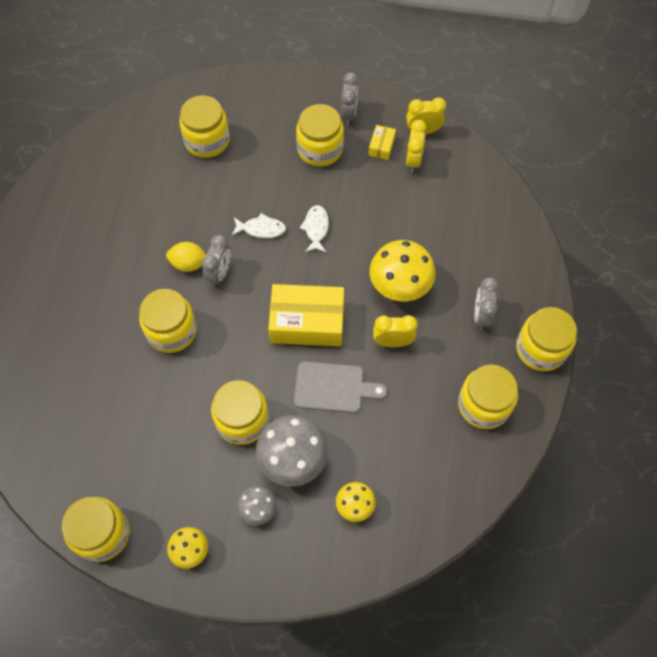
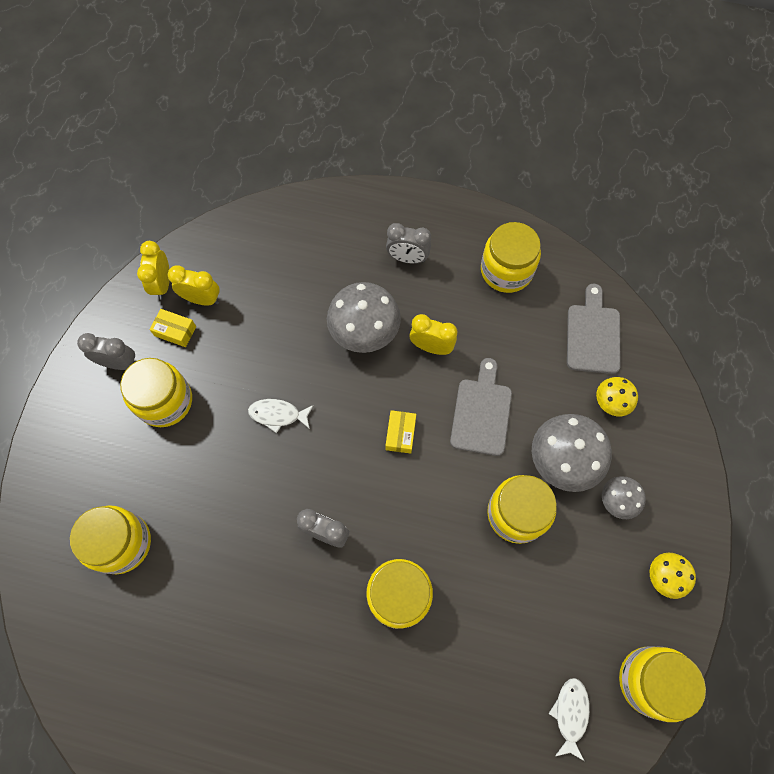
camera: 85 degrees left, 5 degrees up
(189, 264) = (307, 571): yellow lemon -> none
(261, 229) = (269, 479): white fish -> white fish (570, 714)
(307, 322) = (400, 434): yellow box -> yellow box, size x0.46
(392, 342) = (431, 347): yellow clock -> yellow clock turned 105 degrees clockwise
(400, 286) = (364, 332): yellow mushroom -> grey mushroom
(425, 489) = (593, 334): none -> grey cutting board
(541, 349) = (448, 211): yellow jar -> none

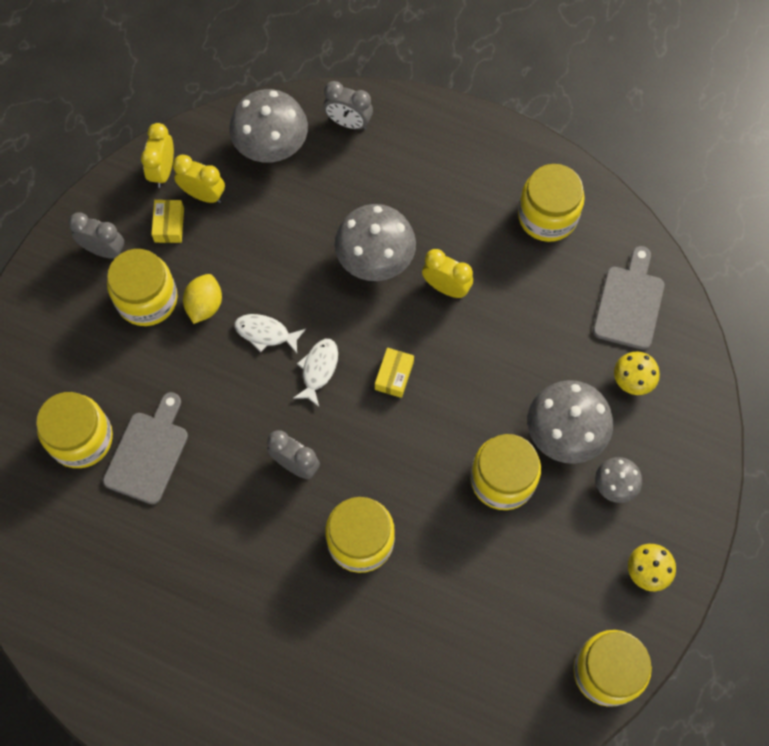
camera: 10 degrees right, 0 degrees up
(175, 331) = (169, 225): yellow box -> yellow box turned 60 degrees clockwise
(218, 398) = (204, 305): none -> yellow lemon
(256, 247) = (271, 146): none -> grey mushroom
(407, 258) = (439, 185): grey clock -> grey clock (348, 123)
(481, 412) = (487, 367): grey cutting board -> grey cutting board (148, 453)
(570, 714) = (516, 688): white fish -> white fish (318, 369)

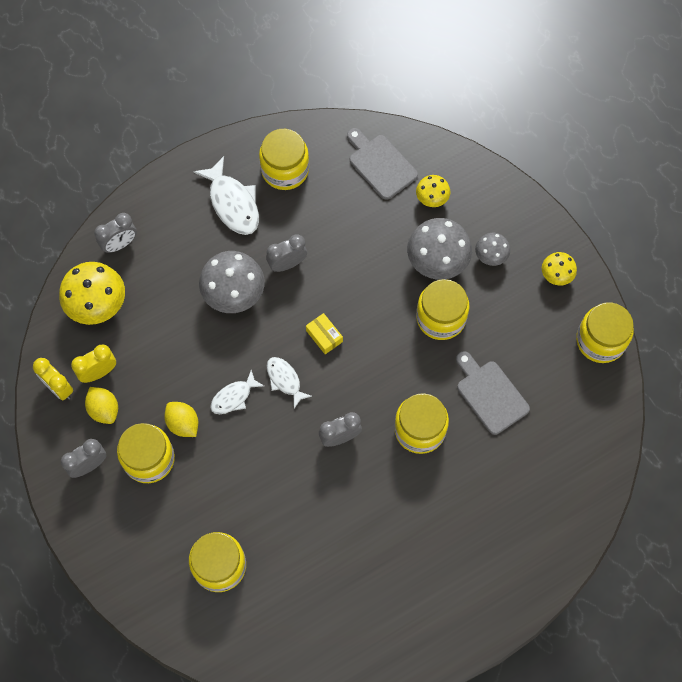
camera: 55 degrees left, 0 degrees up
(148, 453) = (263, 527): grey cutting board -> grey cutting board (490, 394)
(169, 225) = (104, 409): yellow box -> yellow lemon
(271, 146) = (97, 304): grey mushroom -> yellow mushroom
(446, 287) = (287, 264): yellow clock -> grey clock
(472, 192) = (232, 203): none -> white fish

